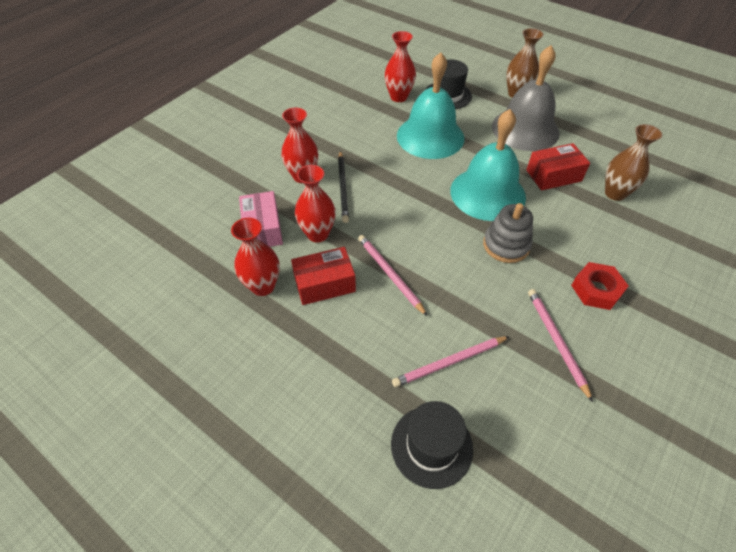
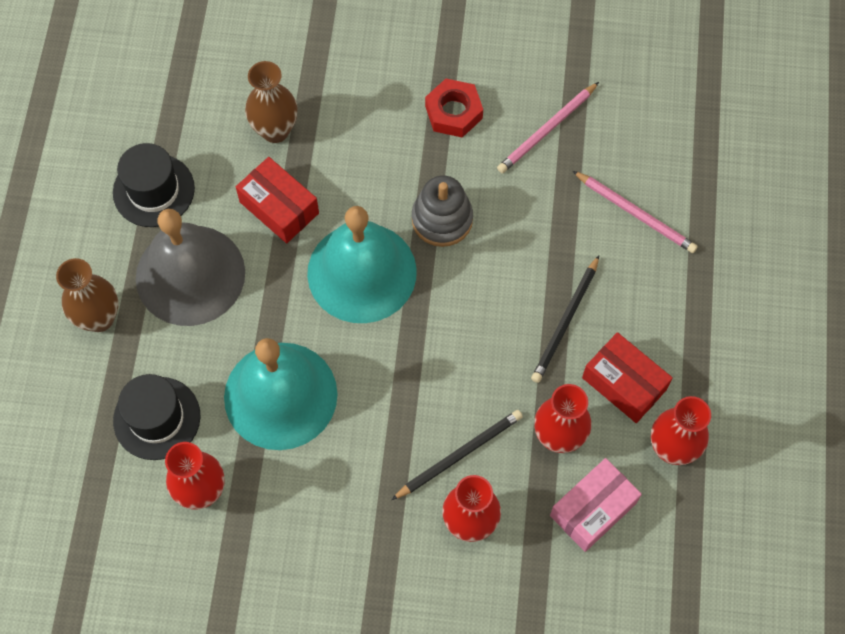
camera: 120 degrees left, 15 degrees up
(390, 274) = (565, 322): pink pencil -> black pencil
(431, 446) = (727, 193): black hat -> black hat (153, 190)

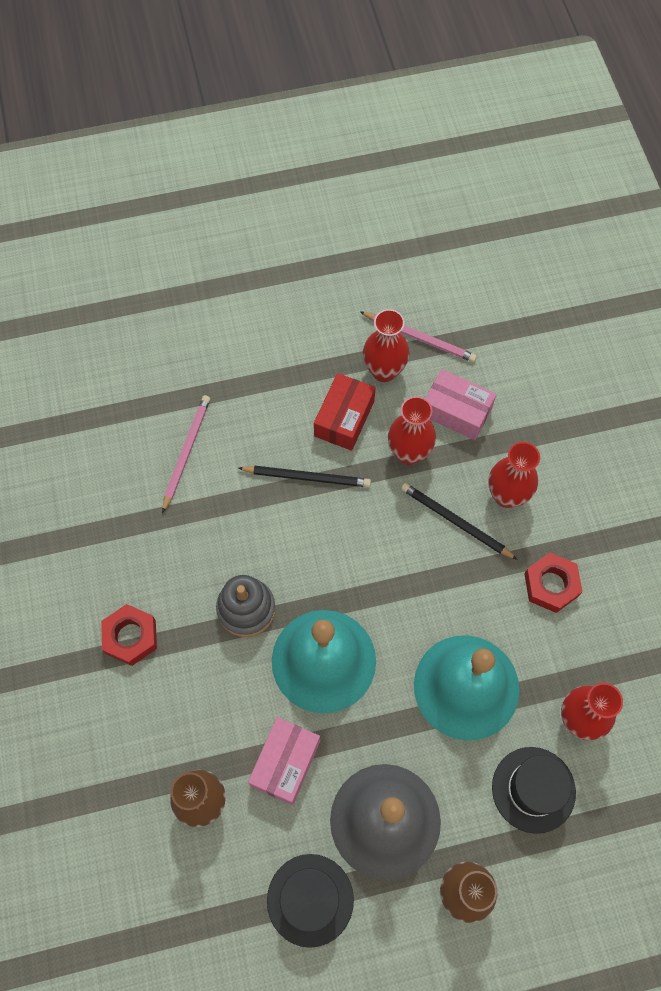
camera: 110 degrees left, 0 degrees up
(279, 208) = (285, 763): red box -> pink box
(350, 526) = (551, 585): none -> red nut
(547, 130) = (125, 548): pink pencil -> pink pencil (419, 338)

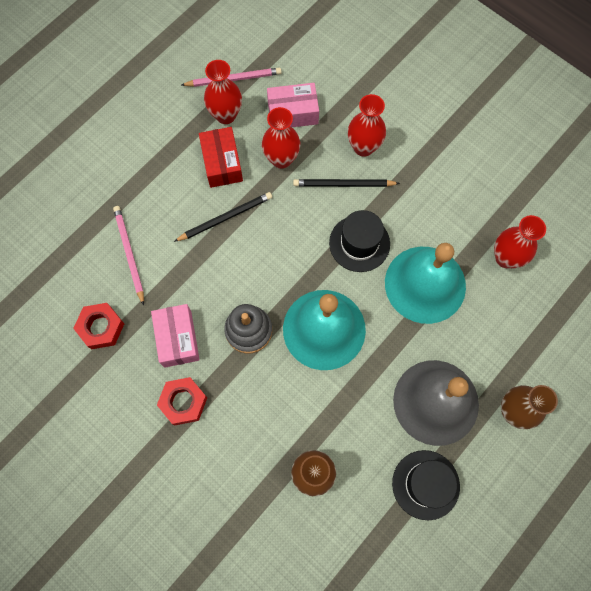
camera: 35 degrees left, 5 degrees up
(285, 763) = (347, 411): pink box -> pink box (177, 339)
(533, 789) = (510, 319): black hat -> black hat (359, 243)
(551, 585) = (431, 186): red nut -> red nut (101, 327)

